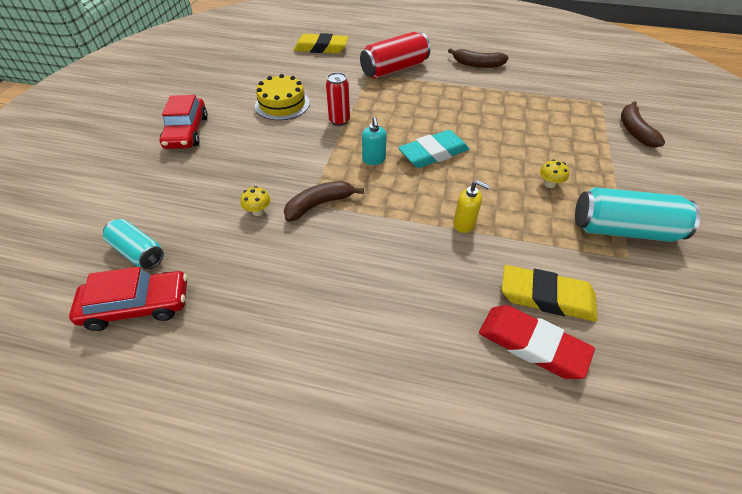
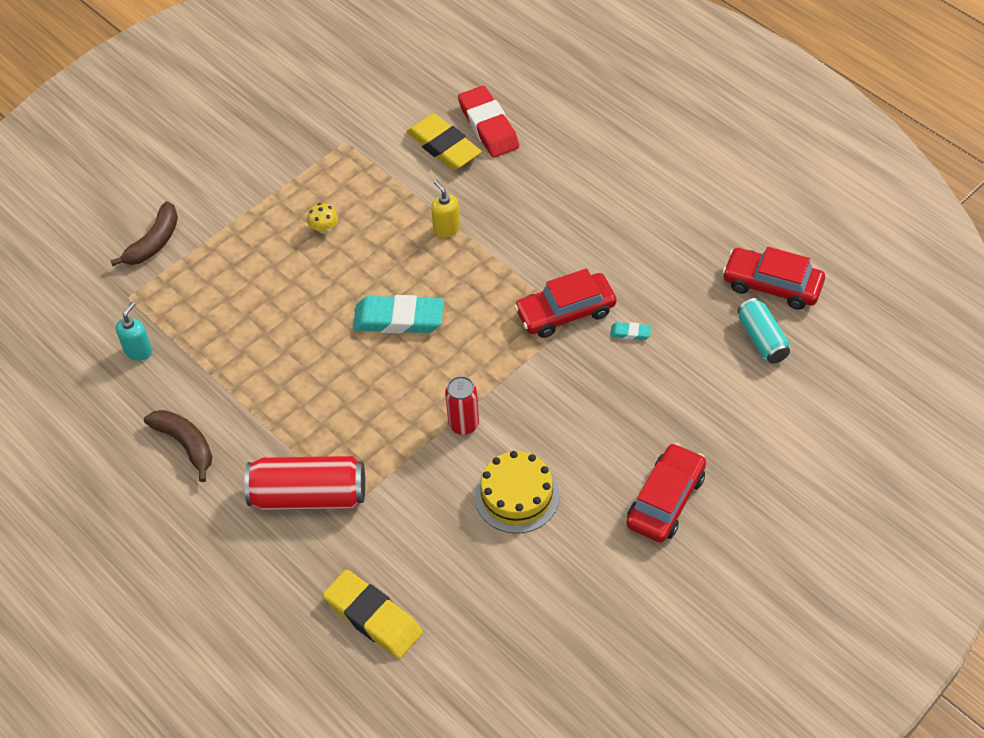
camera: 145 degrees left, 5 degrees up
(258, 211) = (630, 333): yellow mushroom -> turquoise eraser
(319, 204) = (565, 312): brown banana -> red car
(374, 160) = (469, 342): turquoise soap dispenser -> turquoise soap dispenser (138, 351)
(623, 229) = (318, 161): turquoise can -> none

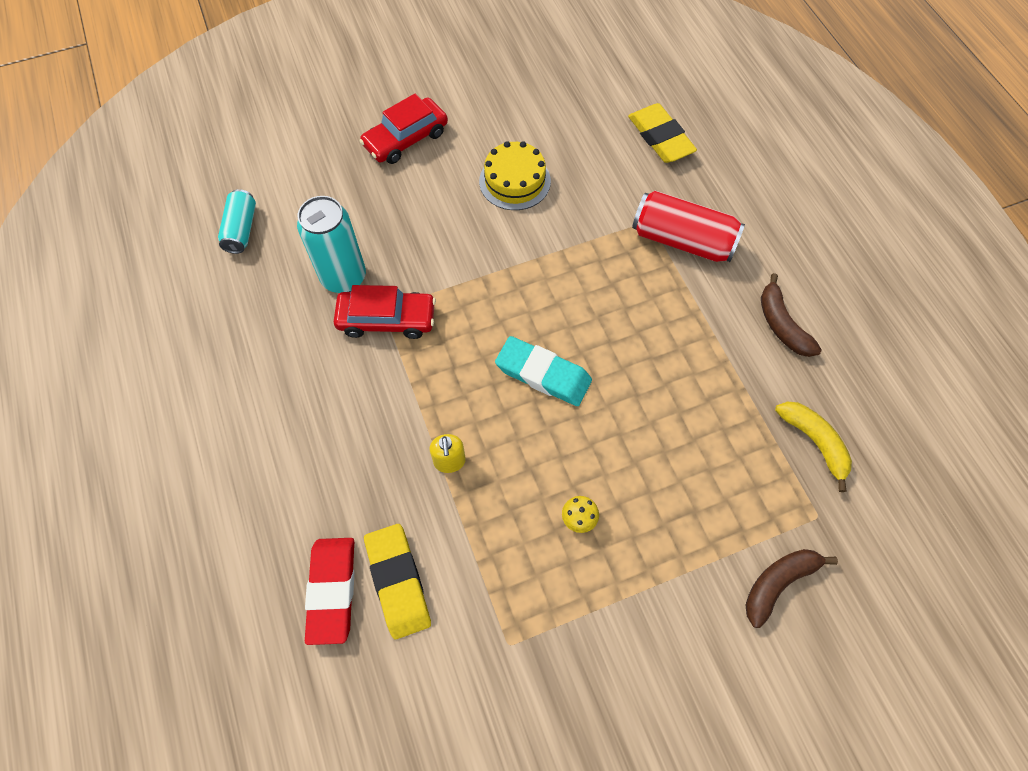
camera: 160 degrees left, 10 degrees up
(138, 351) = (814, 442): turquoise soap dispenser -> yellow banana
(464, 424) = (529, 251): red can -> none
(630, 333) = (344, 277): turquoise eraser -> turquoise can
(772, 285) = (193, 273): red car -> none

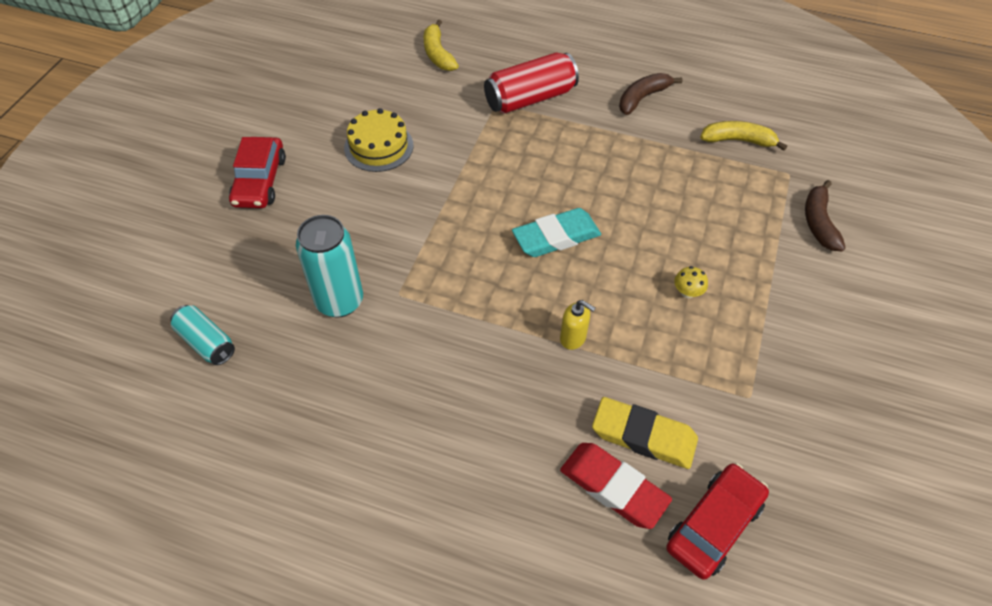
camera: 50 degrees left, 10 degrees down
(387, 319) = (410, 298): red car -> red car (714, 525)
(660, 137) = (438, 54): yellow eraser -> yellow banana
(781, 325) = (642, 98): brown banana -> brown banana turned 120 degrees clockwise

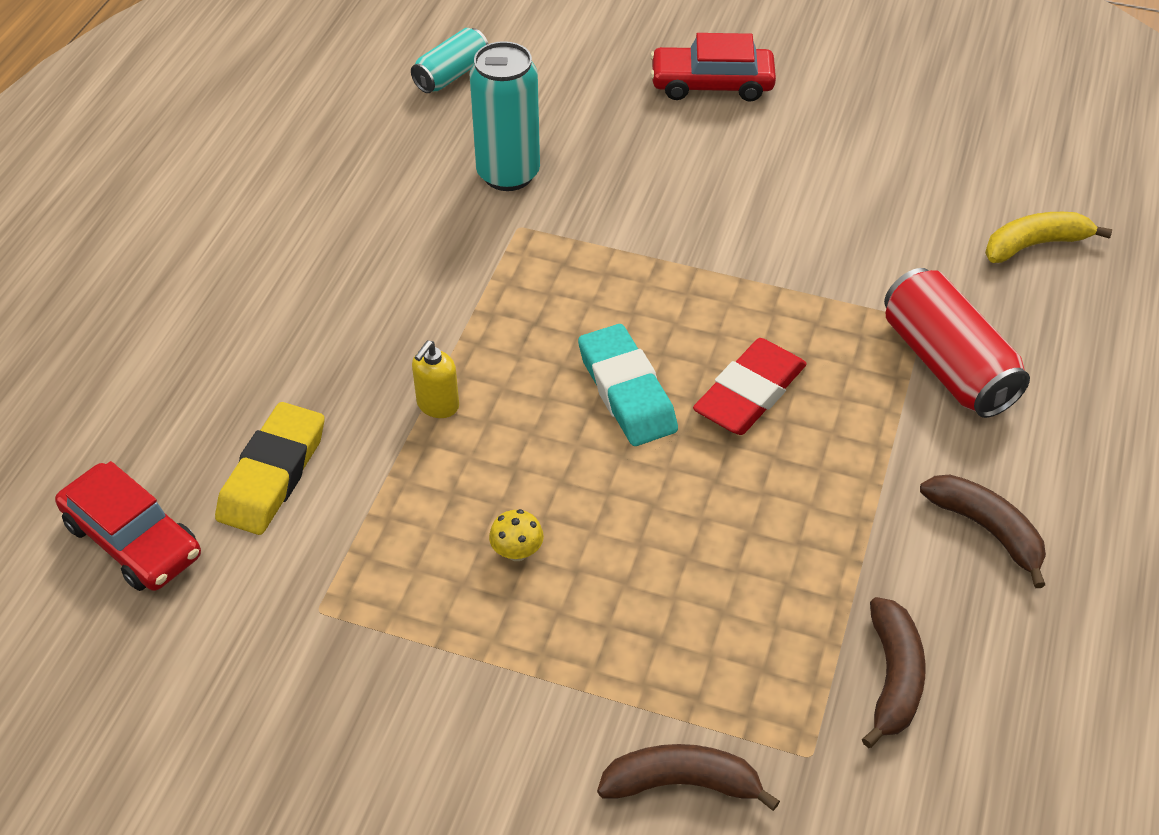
camera: 90 degrees right, 5 degrees down
(379, 146) = (796, 190): yellow cake -> none
(613, 487) = (205, 437): red eraser -> red eraser (749, 393)
(738, 140) = (893, 678): yellow banana -> brown banana

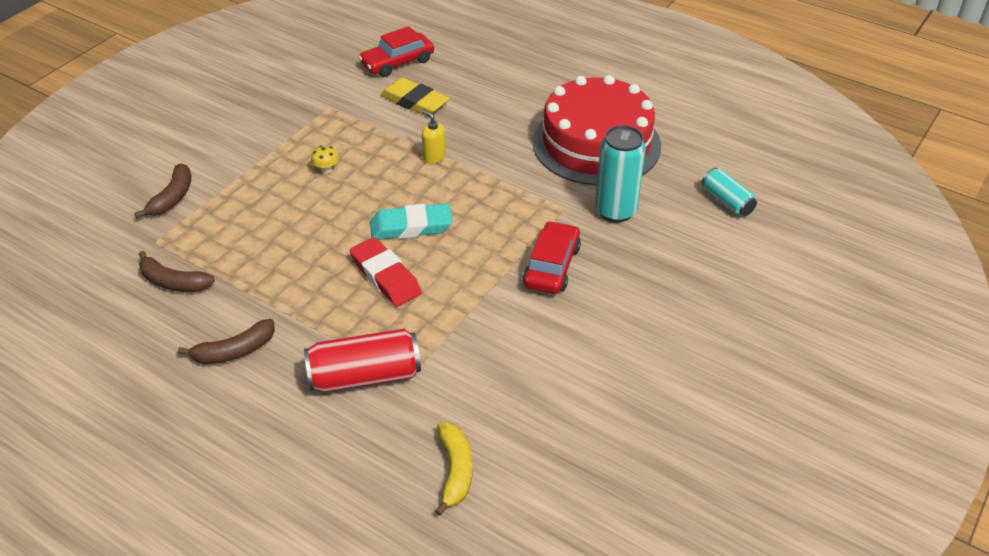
camera: 105 degrees right, 5 degrees down
(349, 215) = (596, 144): none -> red cake
(712, 84) = (693, 331): red car -> red car (551, 266)

